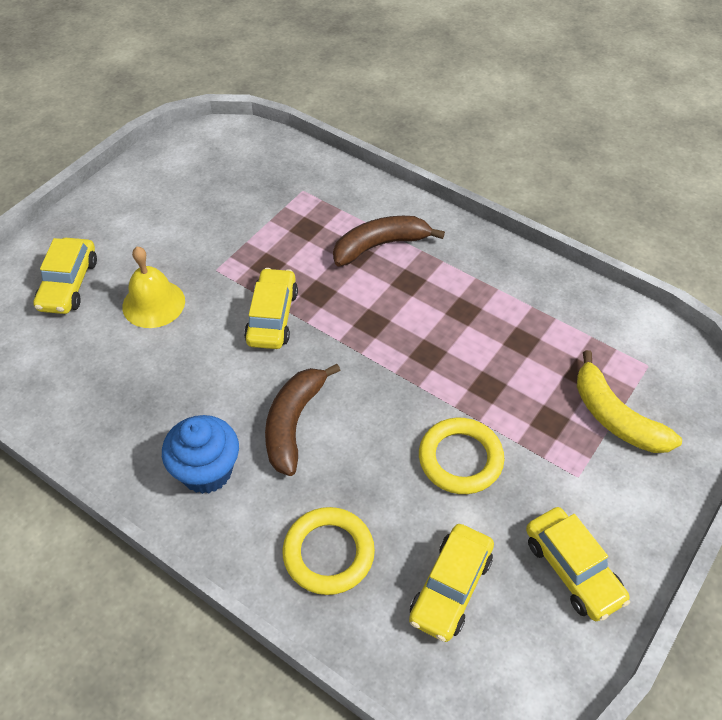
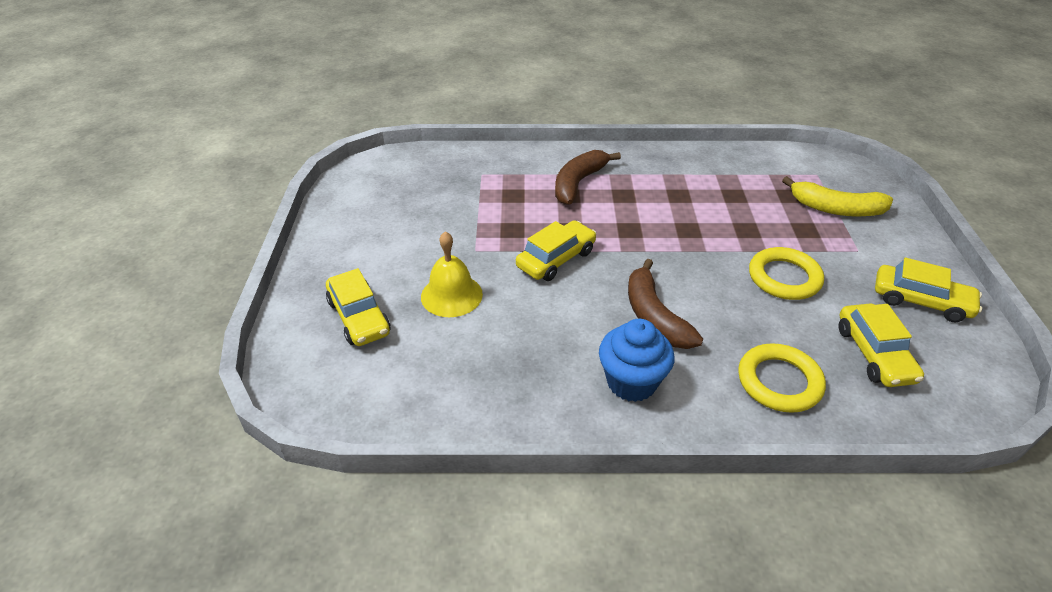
camera: 35 degrees left, 10 degrees down
(272, 317) = (556, 259): yellow car -> yellow car turned 75 degrees clockwise

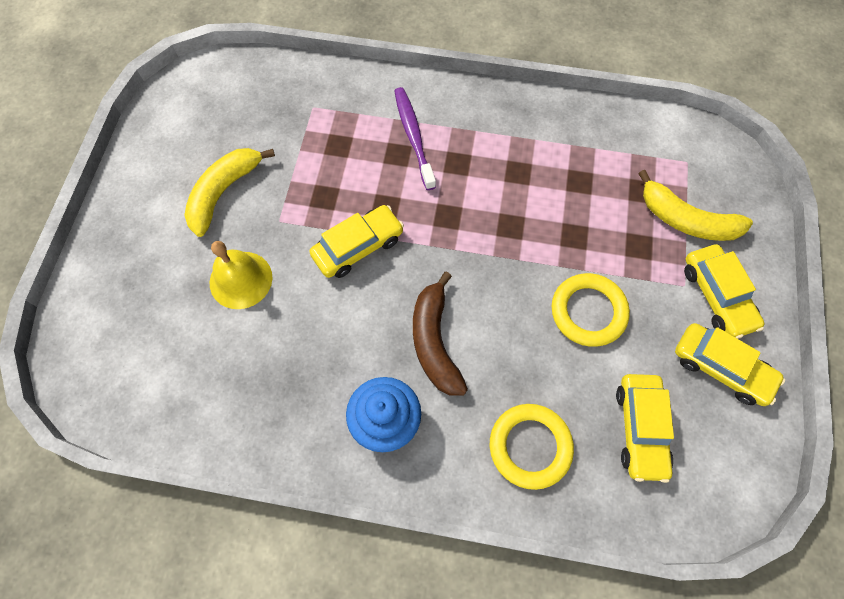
camera: 10 degrees right, 25 degrees up
(359, 317) = (145, 294): yellow car -> yellow car (716, 296)
(417, 237) = (223, 192): none -> yellow banana
(578, 183) = (413, 137): brown banana -> purple toothbrush

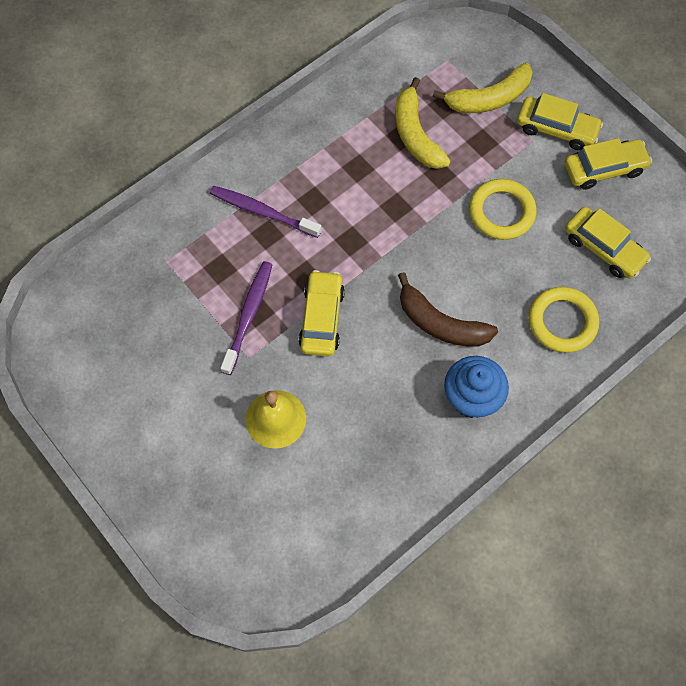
camera: 50 degrees left, 0 degrees up
(223, 192) = (185, 380): yellow banana -> yellow banana (415, 134)
(315, 194) = (248, 315): none -> purple toothbrush

